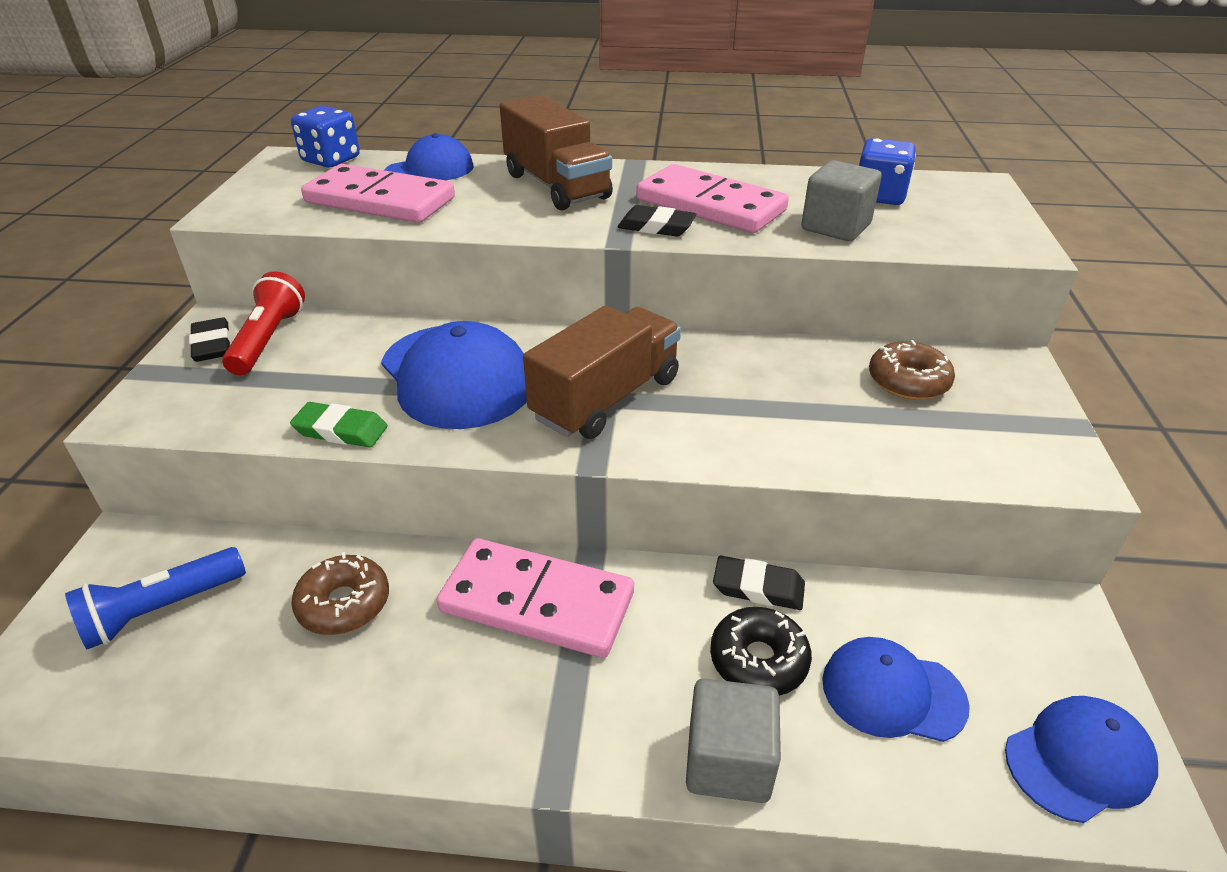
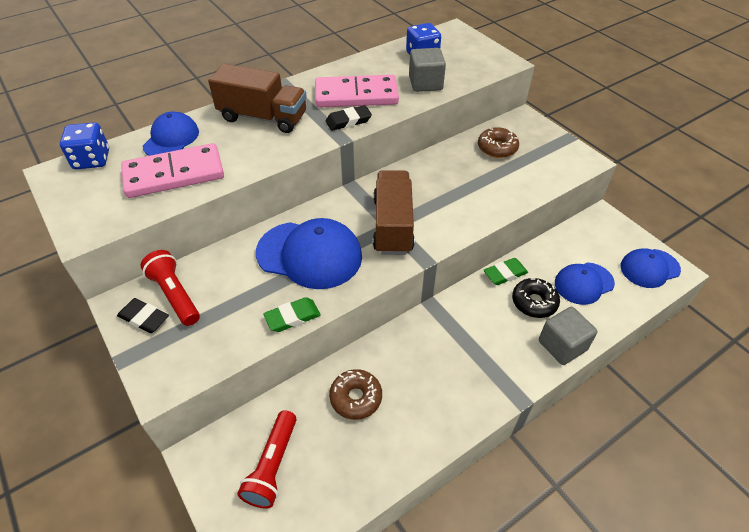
camera: 40 degrees left, 10 degrees up
(162, 609) = (273, 465): blue flashlight -> red flashlight
(537, 602) = (434, 337): pink domino -> none
(758, 587) = (505, 274): black eraser -> green eraser
(1079, 760) = (649, 268): blue cap -> blue cap turned 135 degrees counterclockwise

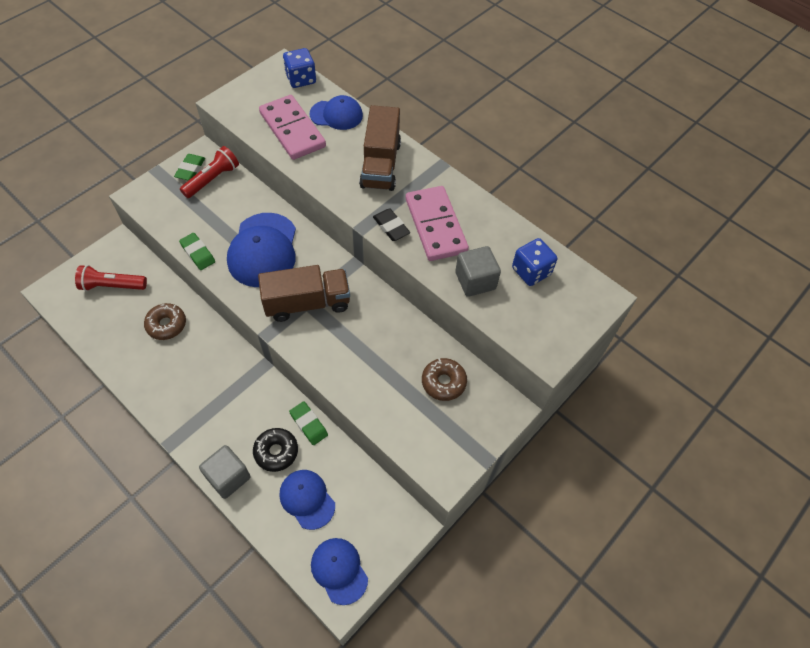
camera: 75 degrees right, 10 degrees up
(144, 318) = (190, 169): black eraser -> green eraser

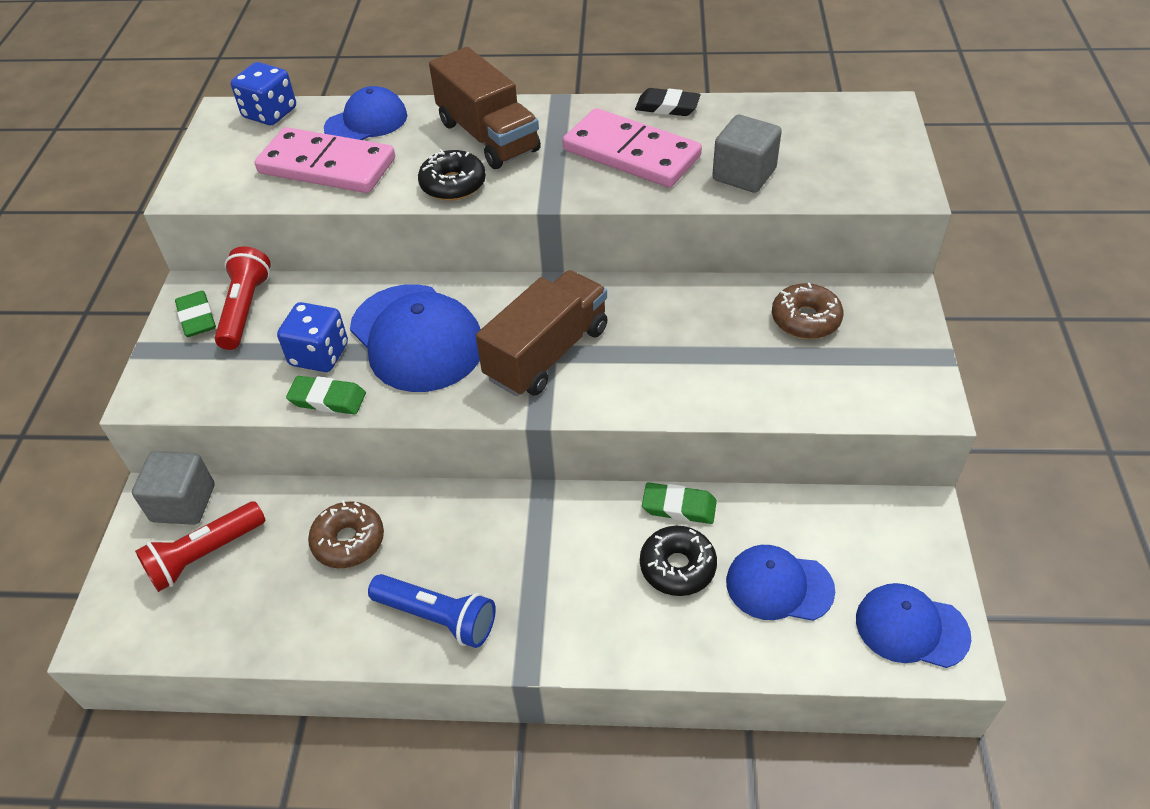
camera: 35 degrees left, 10 degrees down
(163, 389) = (437, 617): none -> blue flashlight
(228, 477) = (653, 645): grey cube -> grey cube (183, 503)
(334, 182) = (453, 184): none -> black donut
(391, 227) = (582, 184): black eraser -> black eraser (667, 107)
(531, 271) = (787, 131): blue dice -> blue dice (319, 355)

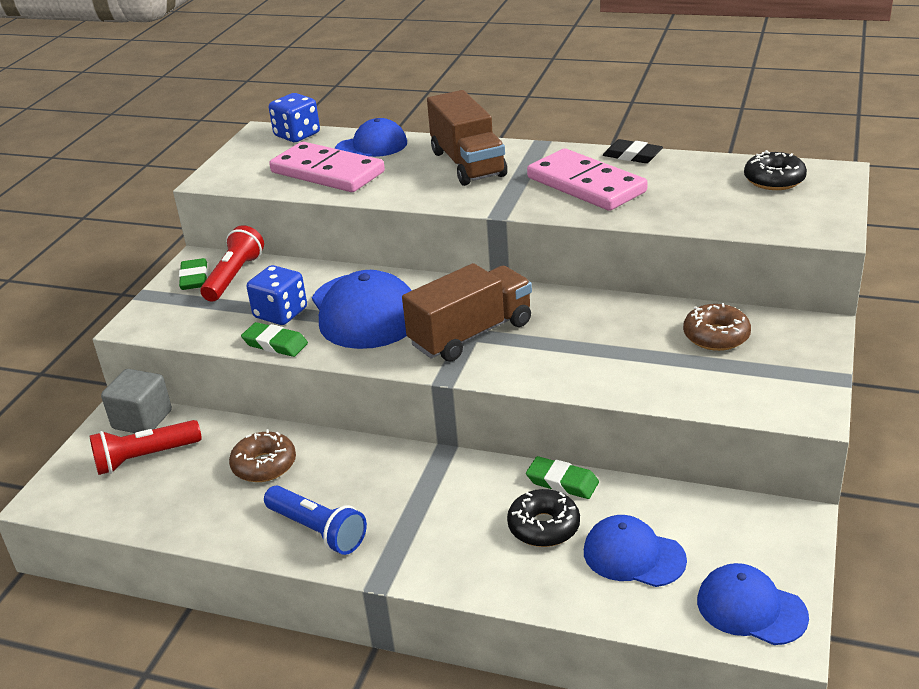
camera: 15 degrees right, 15 degrees down
(453, 184) = (424, 193): black donut -> black donut (774, 180)
(744, 174) = (680, 208): grey cube -> none

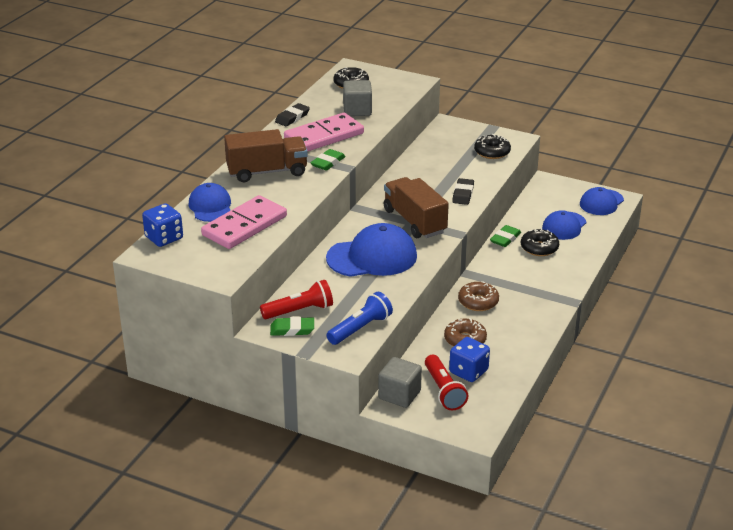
camera: 85 degrees left, 0 degrees up
(234, 277) = (299, 311): red flashlight -> red flashlight turned 135 degrees clockwise
(275, 344) = (398, 292): green eraser -> green eraser (328, 162)
(280, 313) = (361, 290): blue dice -> blue dice (468, 371)
(317, 530) = (529, 320): blue flashlight -> blue flashlight (360, 328)
(571, 370) = (463, 194): none -> black eraser
(685, 197) = (357, 110): none -> grey cube
(716, 336) = (445, 150): brown donut -> brown donut (478, 302)
(738, 387) = (492, 152): none -> black donut

